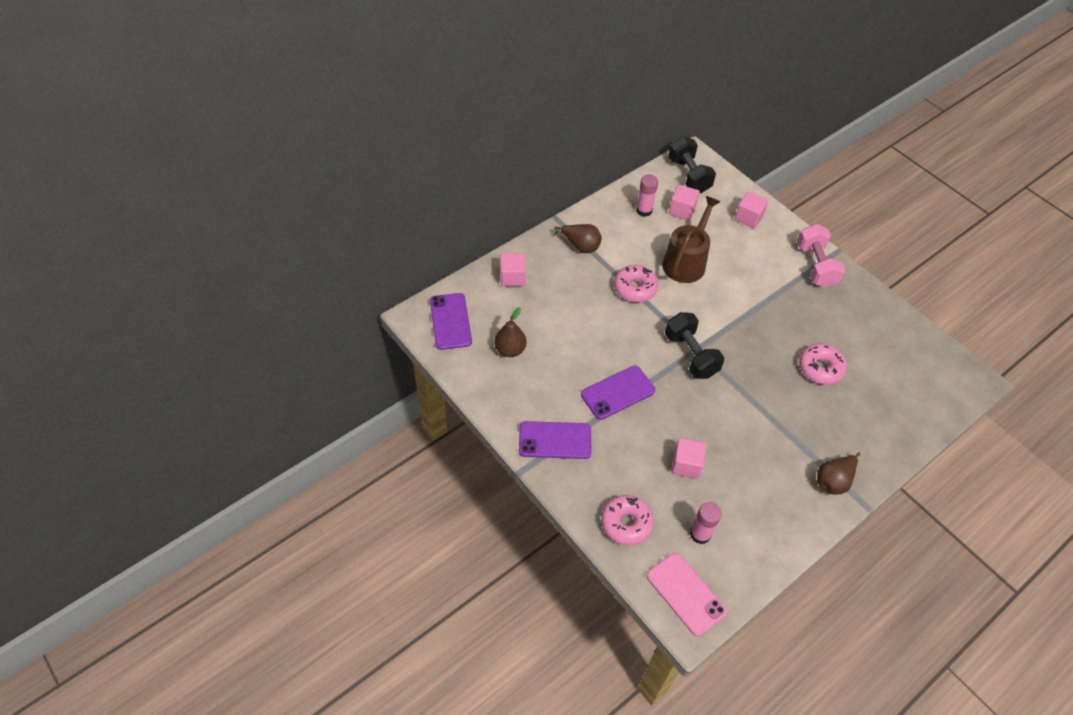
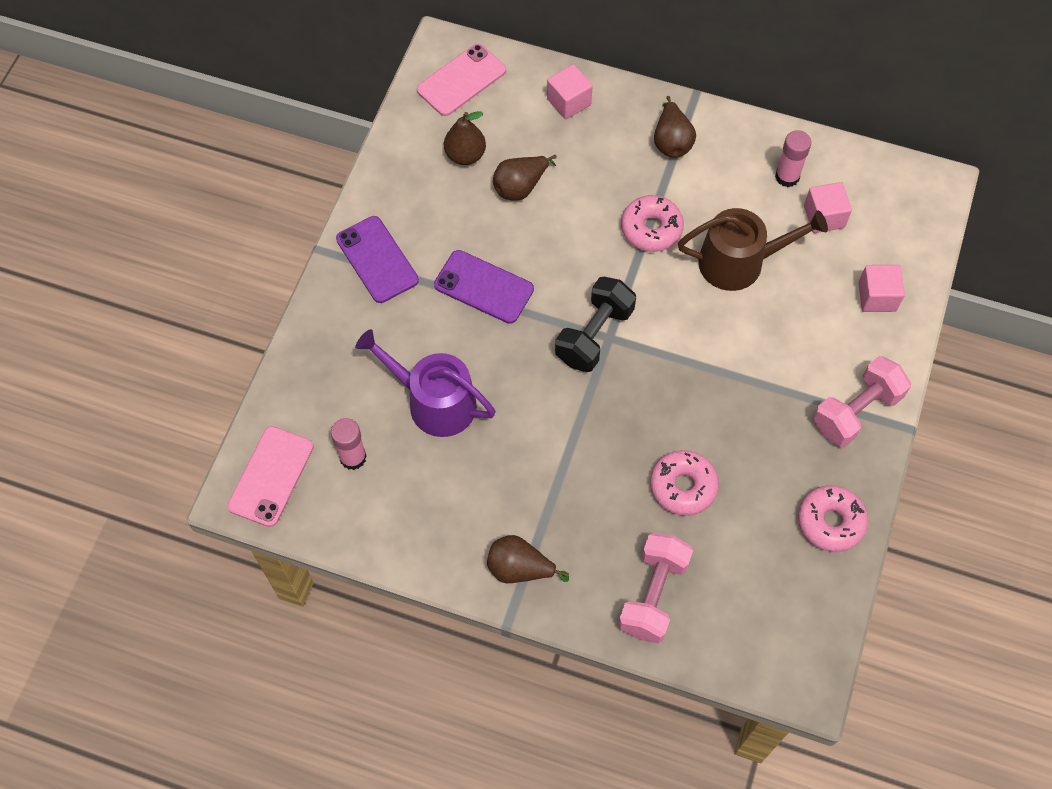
camera: 60 degrees right, 10 degrees up
(450, 321) = (461, 80): purple phone -> pink phone
(557, 334) = (520, 187): none -> brown pear
(626, 523) = (319, 379): pink donut -> pink donut (830, 522)
(686, 465) = (434, 402): pink cube -> purple watering can
(689, 175) = (894, 195): black dumbbell -> none
(885, 421) = (653, 595): none -> pink dumbbell

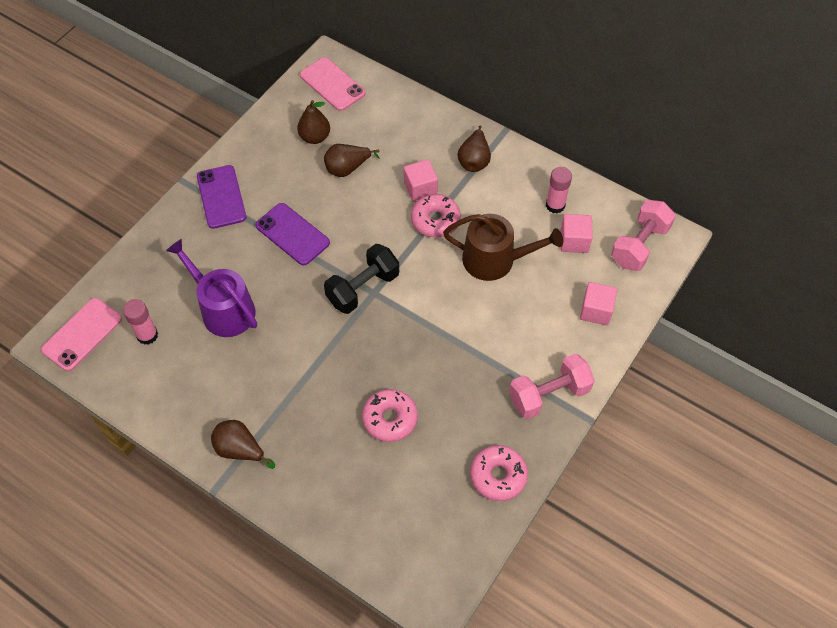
camera: 15 degrees right, 5 degrees down
(461, 80) = (332, 84): pink phone -> pink phone turned 75 degrees clockwise
(569, 102) = (406, 116): pink cube -> pink cube (420, 189)
(653, 595) = (336, 497): pink dumbbell -> pink dumbbell (639, 245)

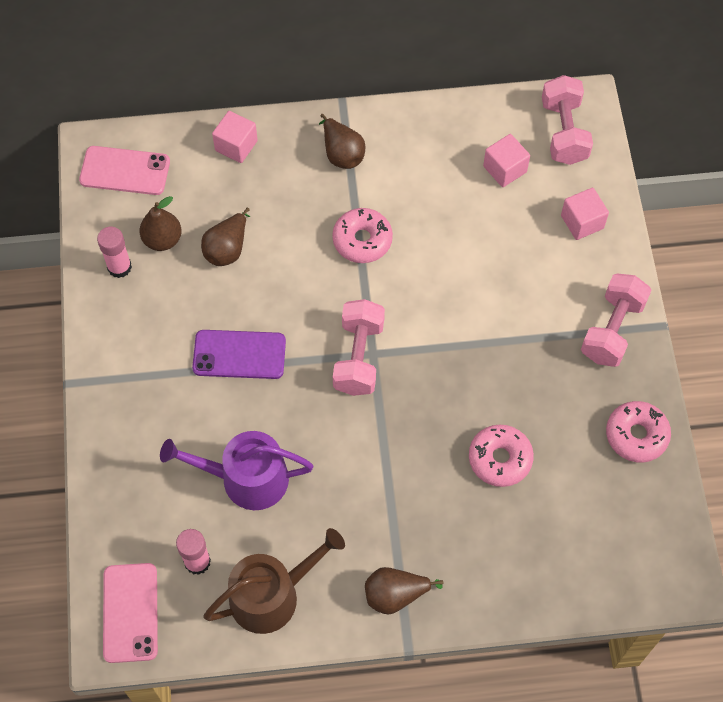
camera: 40 degrees left, 5 degrees up
(221, 197) = (129, 370): purple phone -> none
(363, 288) = (358, 357): black dumbbell -> pink dumbbell
(420, 189) = (318, 218): pink cube -> pink cube (236, 145)
(495, 260) = (452, 239): brown watering can -> brown watering can (272, 595)
(555, 205) = (457, 146): pink glue stick -> pink glue stick (119, 267)

